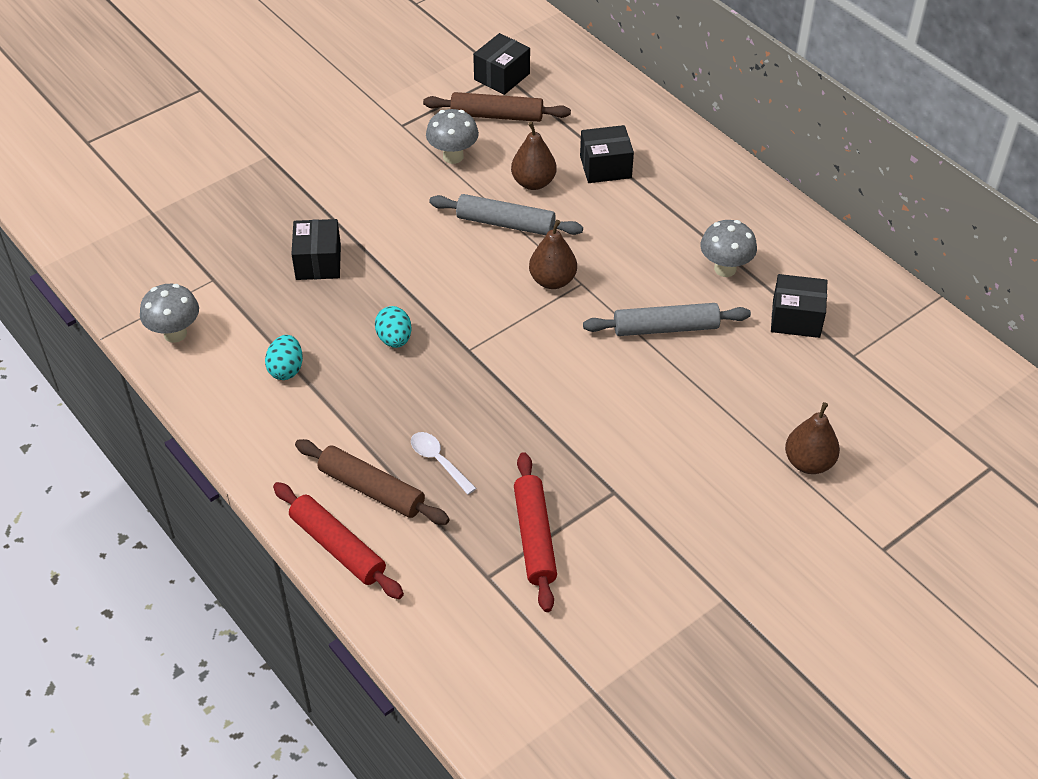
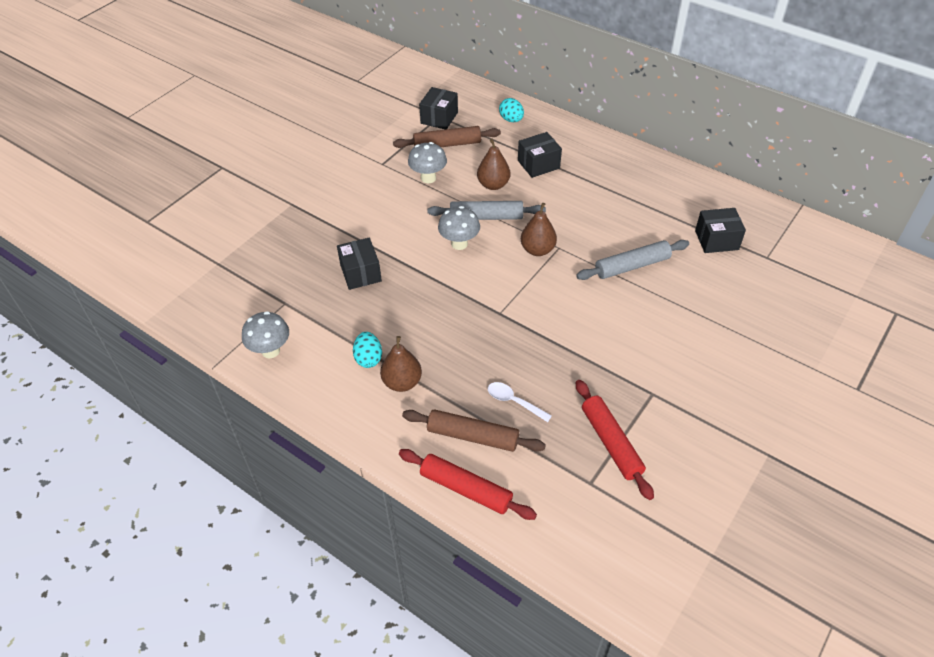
camera: 15 degrees left, 0 degrees up
(394, 339) = (441, 317): turquoise egg -> turquoise egg (511, 120)
(725, 269) = (652, 216): grey mushroom -> grey mushroom (459, 244)
(809, 462) = (776, 339): brown pear -> brown pear (402, 382)

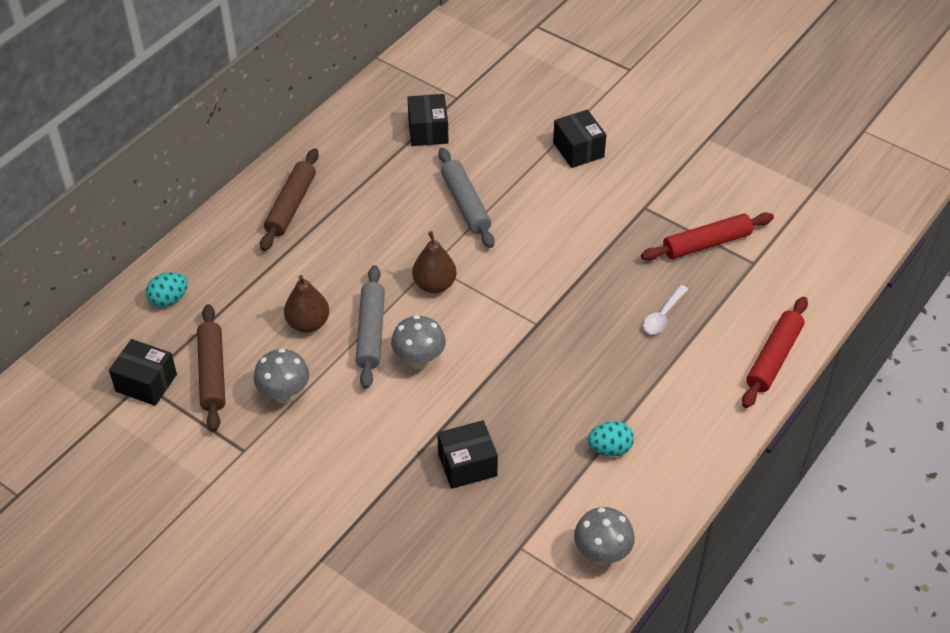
camera: 90 degrees left, 0 degrees up
(402, 382) = (643, 414): brown pear -> none
(472, 436) = (710, 351): brown rolling pin -> brown rolling pin (291, 206)
(538, 164) = (273, 275): black box -> black box (578, 150)

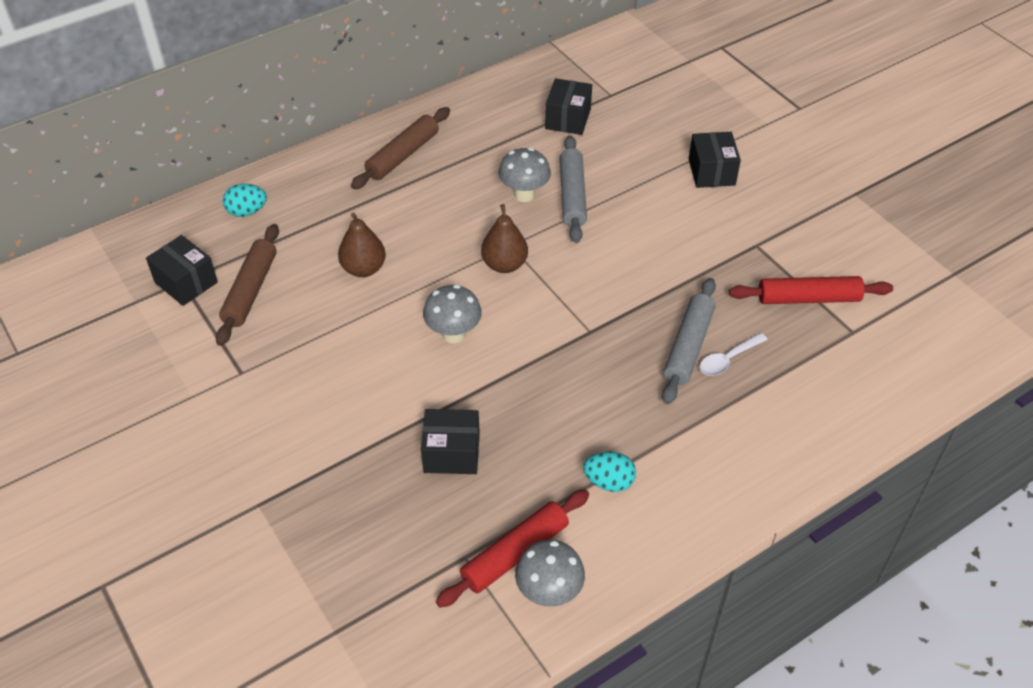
camera: 20 degrees right, 0 degrees up
(284, 394) = (307, 330): grey mushroom -> grey mushroom (524, 195)
(371, 332) = (419, 293): grey rolling pin -> grey rolling pin (688, 346)
(773, 358) = (833, 438): red rolling pin -> red rolling pin (515, 554)

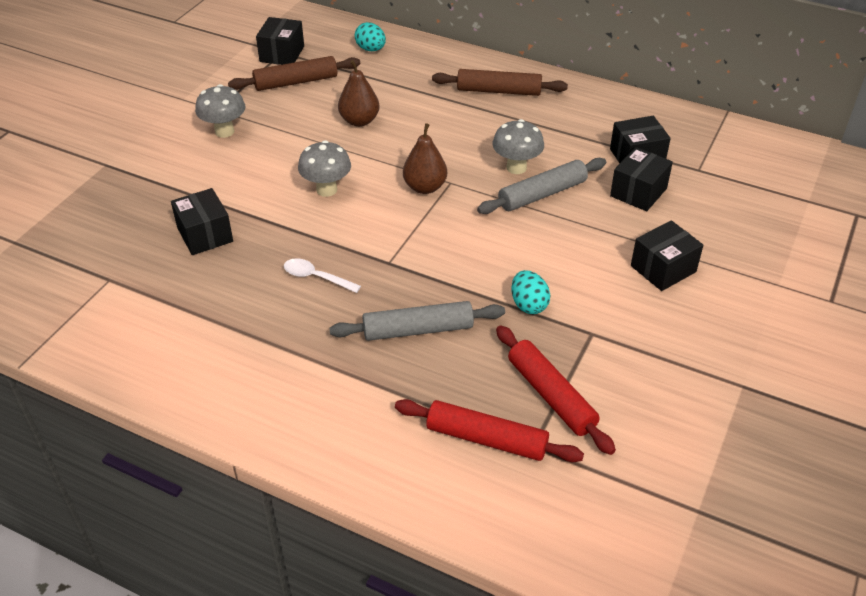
camera: 60 degrees right, 5 degrees down
(515, 554) = (125, 305): red rolling pin -> red rolling pin (486, 439)
(549, 593) = (96, 338): grey mushroom -> grey mushroom (224, 131)
(609, 482) = (228, 333): turquoise egg -> turquoise egg (528, 305)
(612, 140) = (638, 192): none -> black box
(728, 359) = (422, 362): white spoon -> white spoon (316, 277)

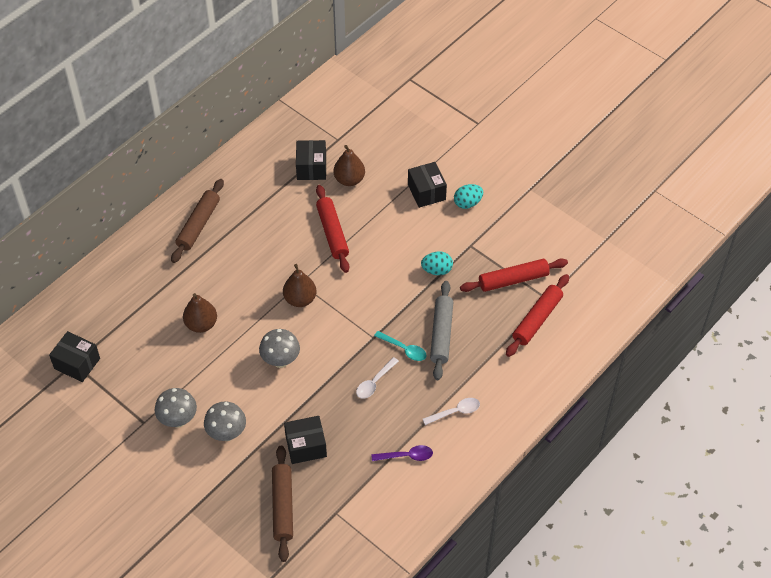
camera: 75 degrees left, 10 degrees up
(204, 330) = (406, 456): none -> purple spoon
(287, 369) = (455, 412): none -> white spoon
(296, 82) = (126, 359): brown rolling pin -> brown rolling pin (283, 506)
(371, 49) = (99, 297): turquoise egg -> turquoise egg (467, 203)
(379, 296) = (404, 349): none -> turquoise spoon
(516, 168) = (298, 239): grey mushroom -> grey mushroom (227, 434)
(542, 194) = (332, 233): grey rolling pin -> red rolling pin
(638, 192) = (349, 179): black box -> brown pear

